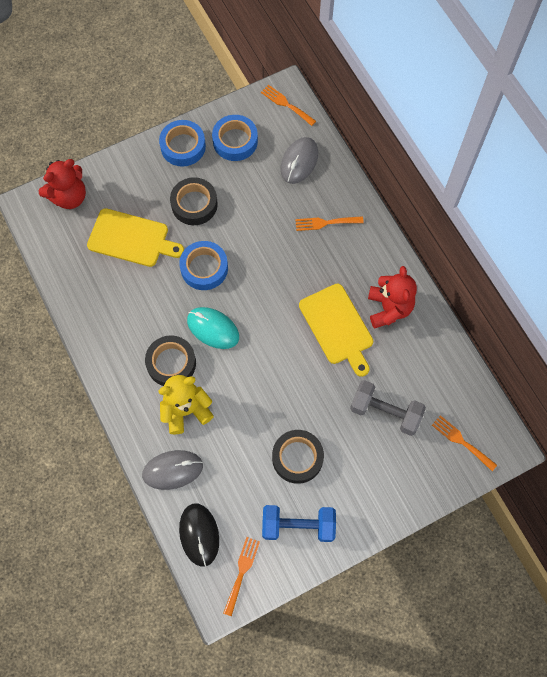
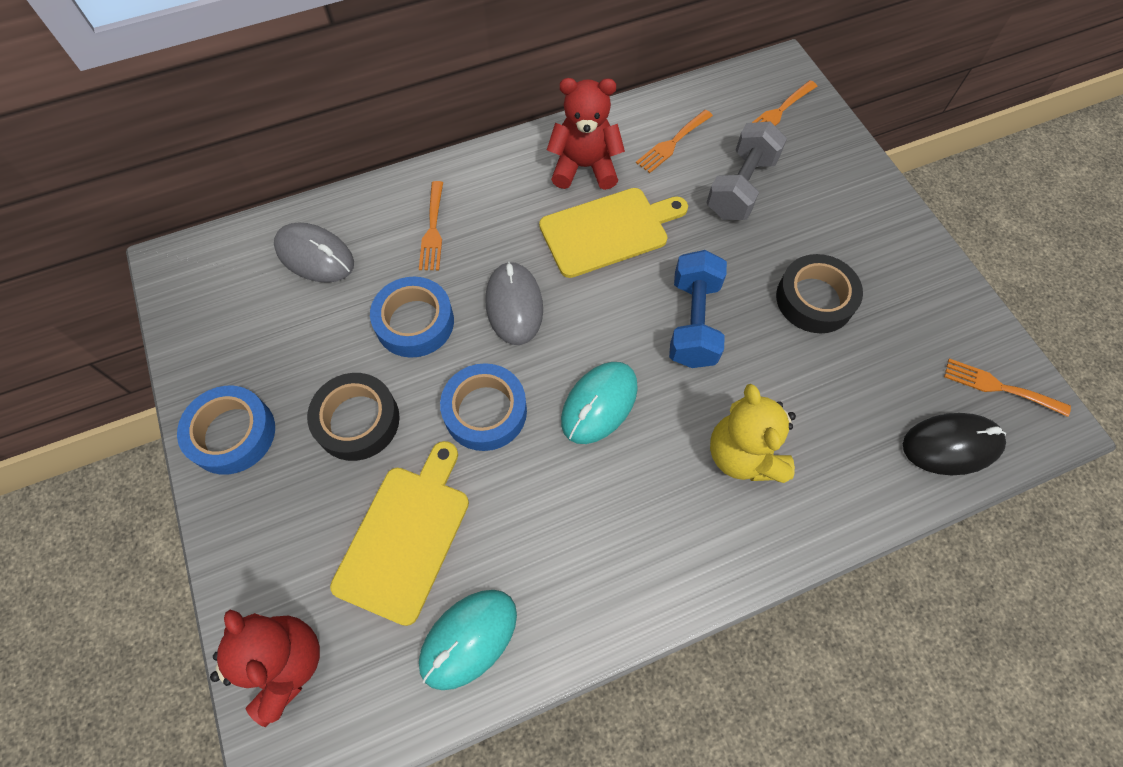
camera: 85 degrees left, 5 degrees down
(81, 275) = (468, 639): none -> turquoise mouse
(171, 363) = (659, 475): black tape -> none
(172, 470) = (849, 481): grey mouse -> grey mouse (514, 305)
(235, 141) = (248, 347): blue tape -> blue tape (414, 322)
(286, 104) = (200, 265): orange fork -> orange fork (672, 143)
(298, 526) = (917, 307): blue dumbbell -> blue dumbbell (693, 322)

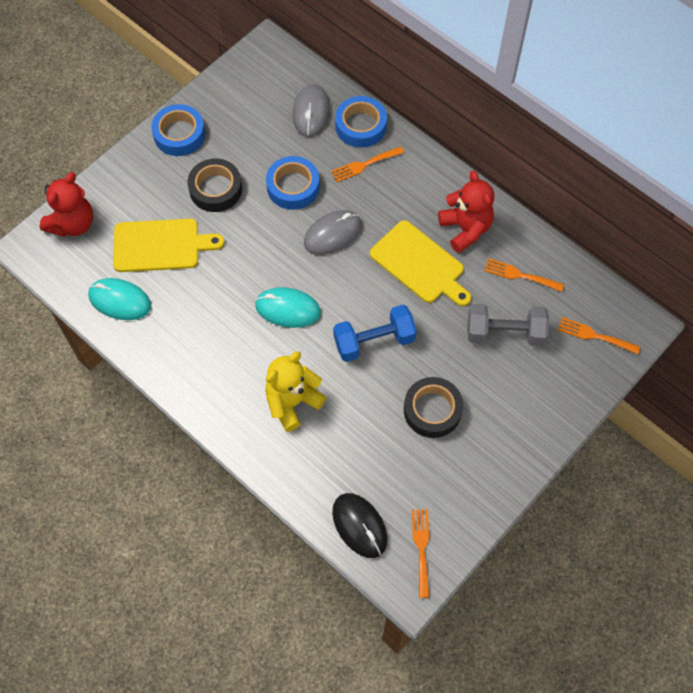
camera: 65 degrees right, 0 degrees up
(485, 411) = (253, 250): blue tape -> blue tape (360, 126)

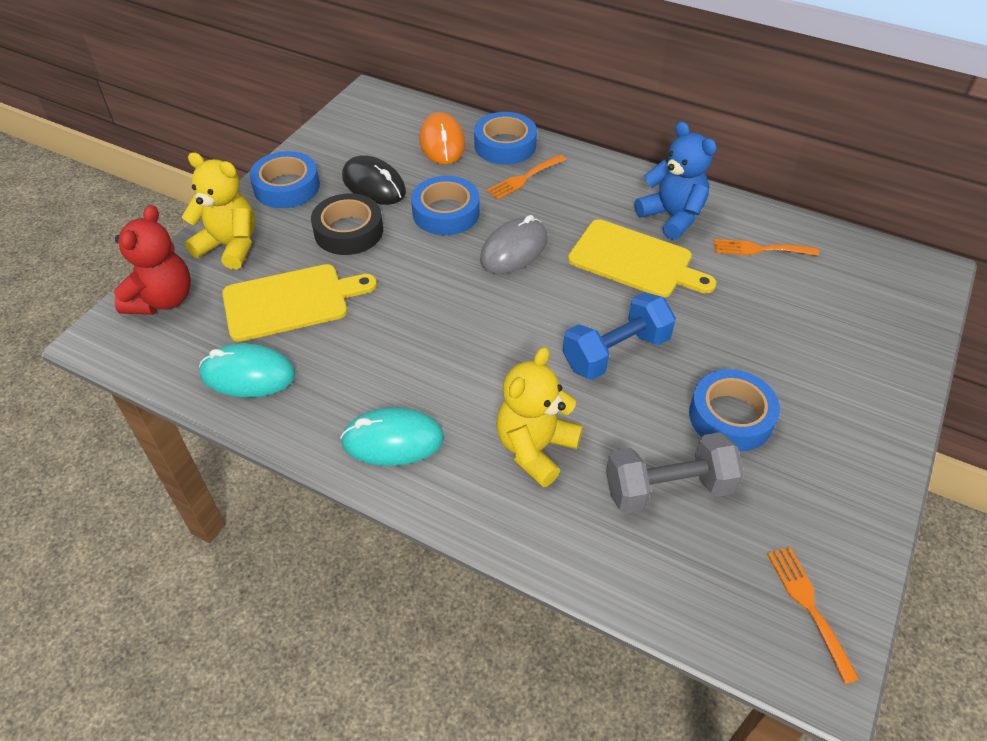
camera: 15 degrees left, 15 degrees down
(127, 184) = (230, 246): none -> yellow teddy bear
(288, 309) = (486, 339): turquoise mouse -> turquoise mouse (393, 440)
(311, 113) = (442, 143): grey mouse -> orange mouse
(359, 526) = (702, 596): black mouse -> black mouse (374, 185)
(432, 410) = (730, 417): black tape -> blue tape
(465, 229) = (672, 217): red teddy bear -> blue teddy bear
(505, 333) = (775, 311): grey dumbbell -> grey dumbbell (668, 488)
(594, 335) = (883, 292): orange fork -> none

